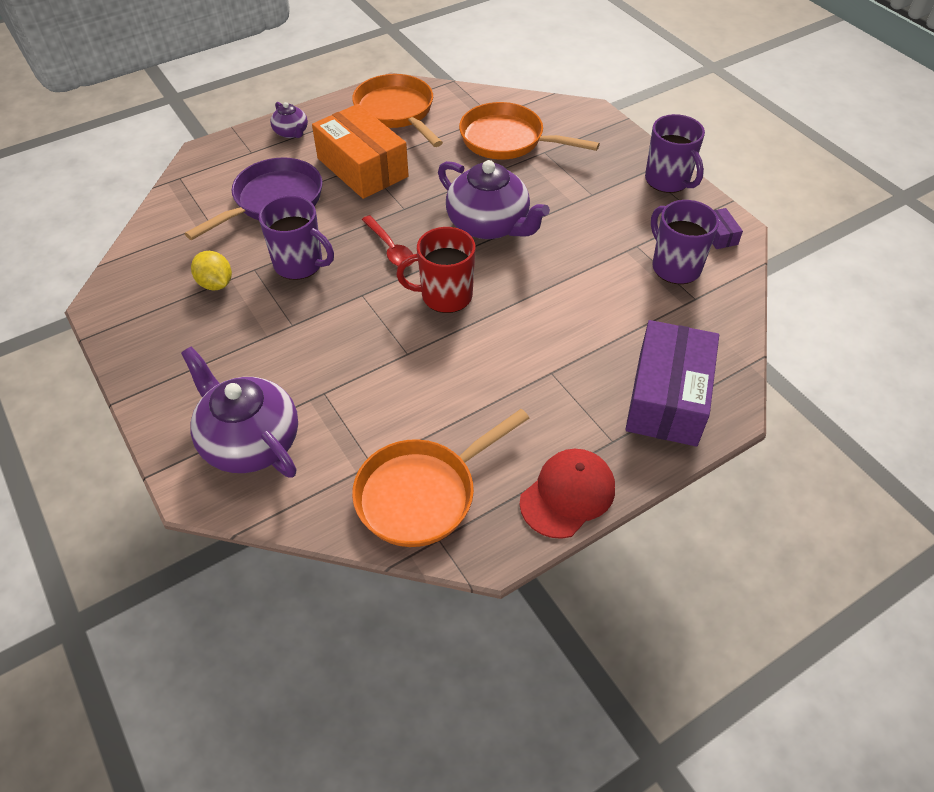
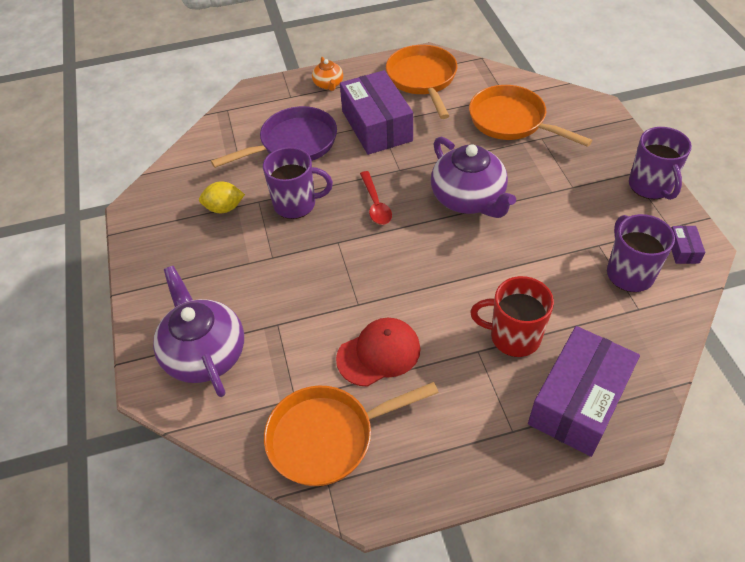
camera: 20 degrees right, 0 degrees up
(215, 284) = (224, 208): yellow lemon -> yellow lemon turned 75 degrees counterclockwise
(291, 132) = (328, 84): purple teapot -> orange teapot
(300, 264) = (296, 204): purple mug -> purple mug turned 45 degrees counterclockwise
(362, 167) = (377, 126): orange box -> purple box
(445, 296) = (407, 258): red mug -> red mug (513, 337)
(567, 495) = (454, 472): red cap -> red cap (379, 353)

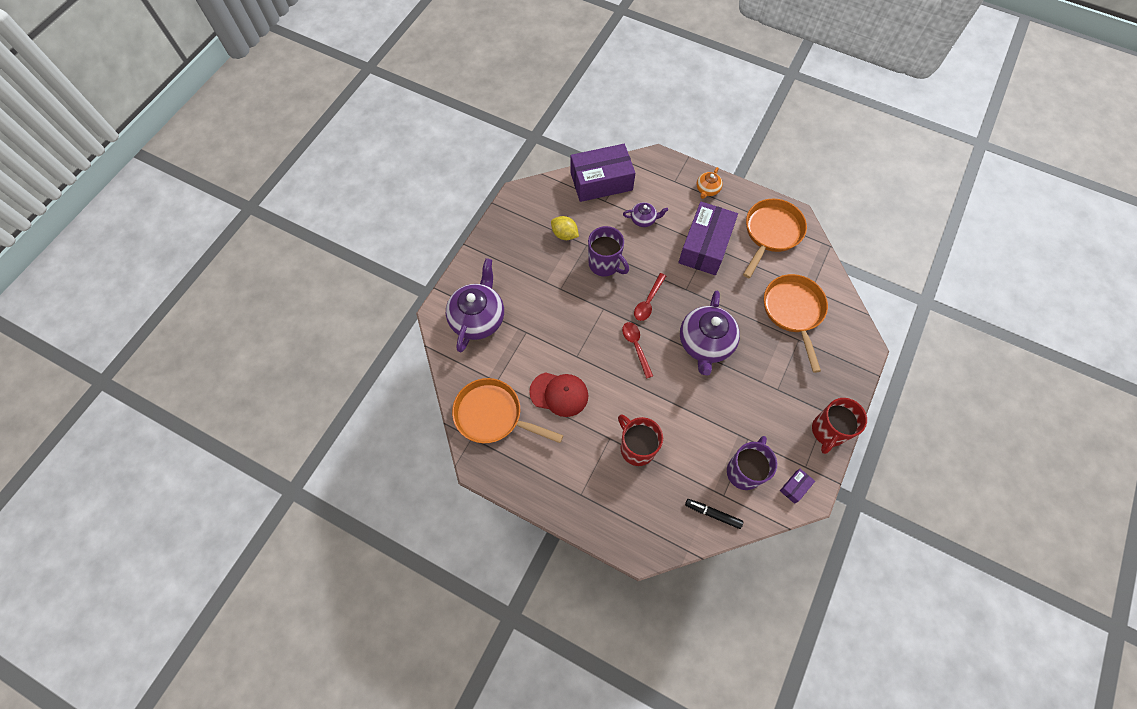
camera: 40 degrees right, 15 degrees up
(294, 143) = (643, 219): purple pan -> purple teapot
(407, 249) = (636, 346): none -> red spoon
(578, 401) = (630, 511): purple box -> purple box (601, 181)
(650, 186) = (828, 431): purple mug -> red mug
(650, 333) = (713, 514): none -> black marker

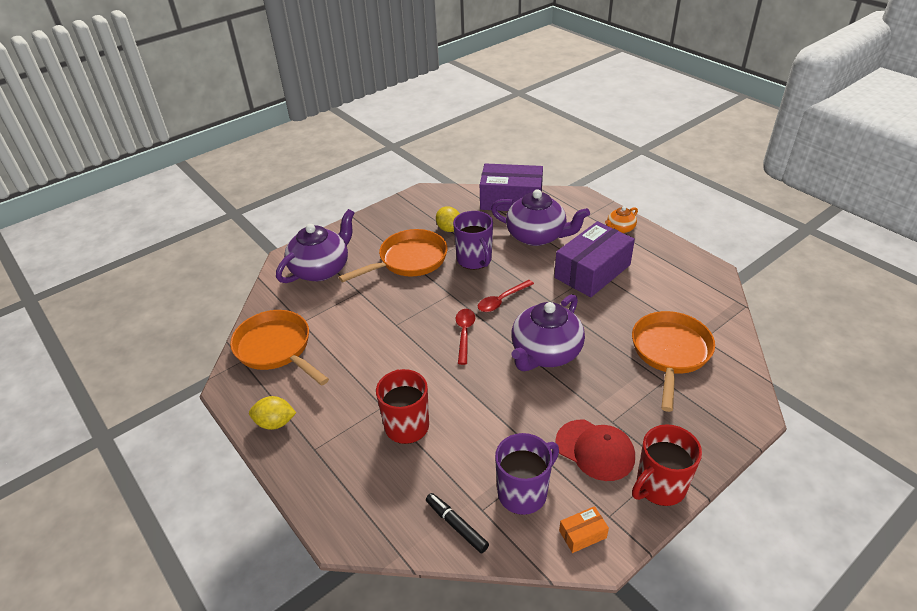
camera: 25 degrees right, 25 degrees down
(537, 484) = (275, 423): none -> yellow lemon
(559, 394) = (355, 350): red cap -> red cap (595, 450)
(643, 219) = (537, 236): purple teapot -> purple teapot, size x2.04
(771, 233) = (676, 278): orange pan -> orange pan (409, 260)
(795, 487) = (582, 534): purple box -> orange box

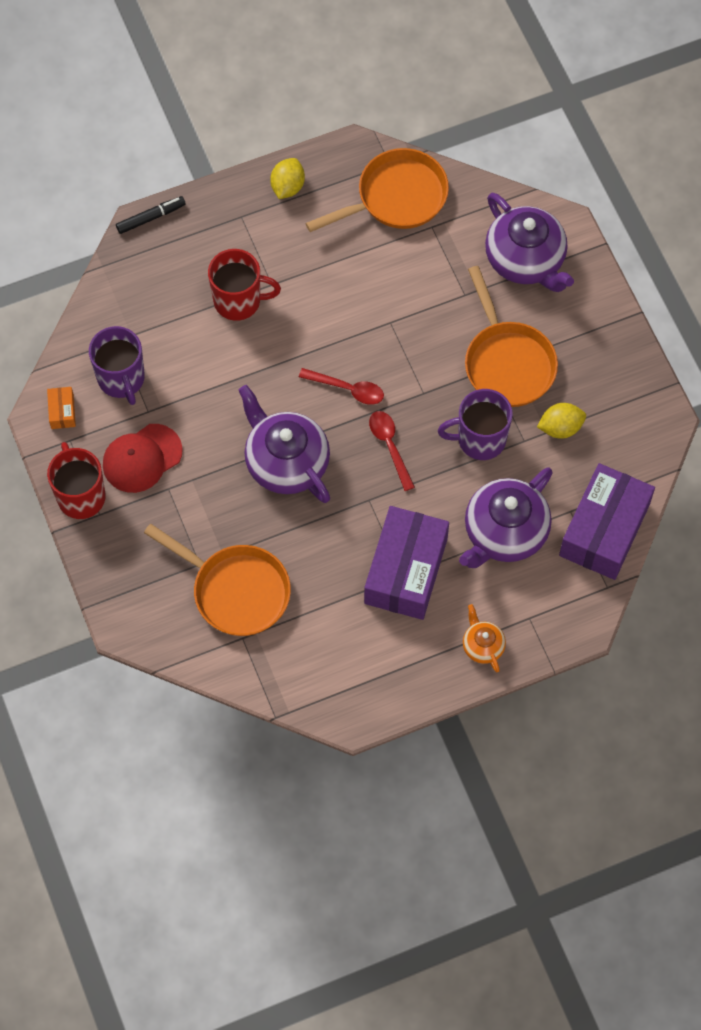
camera: 105 degrees right, 25 degrees up
(456, 525) = (111, 315): black marker -> black marker (151, 217)
(592, 271) = (405, 571): purple box -> purple box turned 45 degrees clockwise

